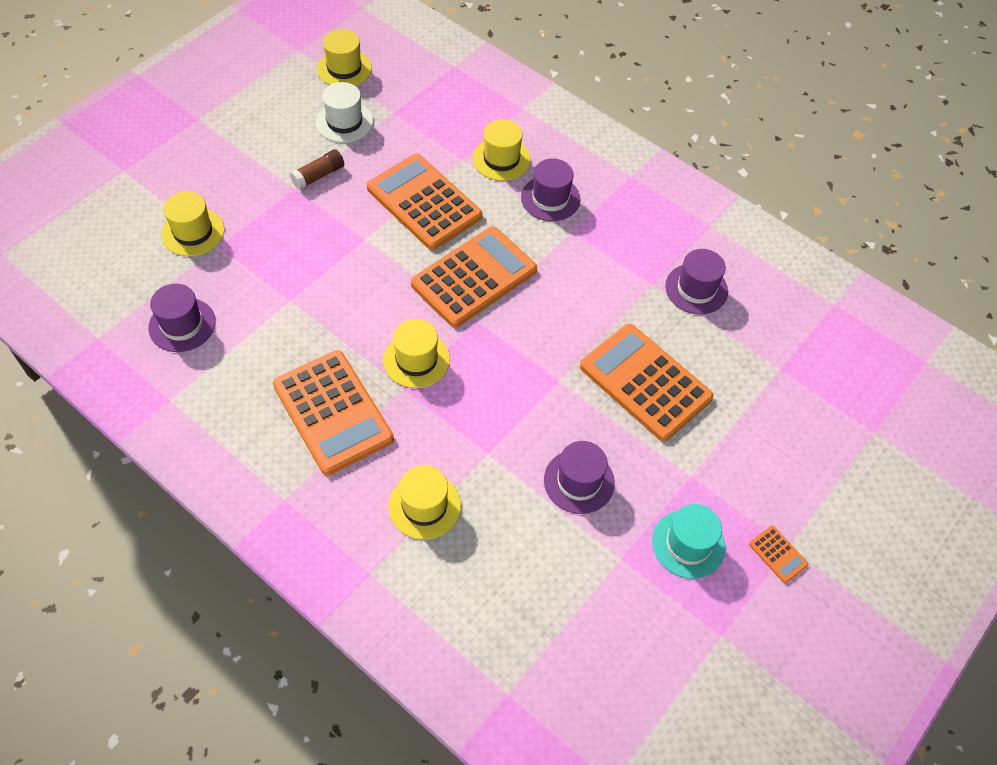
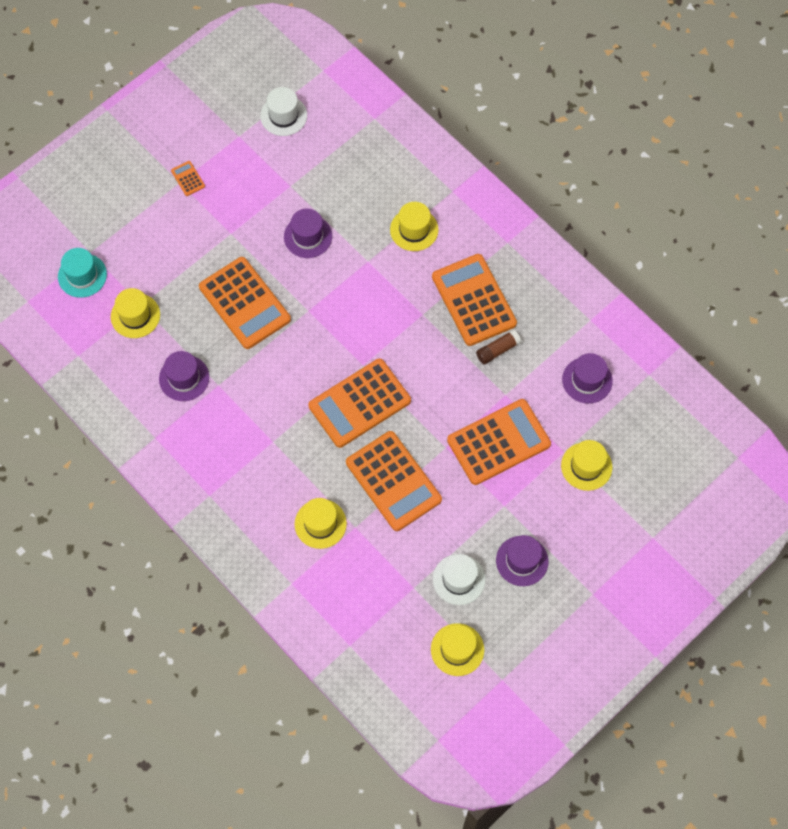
camera: 170 degrees left, 10 degrees up
(299, 249) = (498, 442): none -> orange calculator
(318, 175) = (482, 518): brown glue stick -> brown glue stick (497, 350)
(416, 360) = (411, 336): yellow hat -> yellow hat (135, 315)
(550, 198) = (284, 476): purple hat -> purple hat (522, 561)
(659, 682) = (283, 115): none -> white hat
(688, 544) = (244, 190): turquoise hat -> turquoise hat (82, 275)

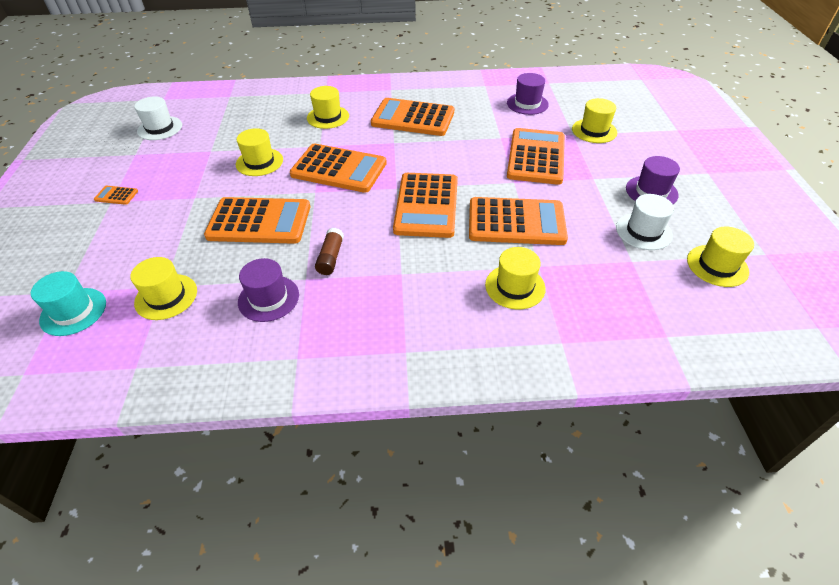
camera: 50 degrees left, 20 degrees down
(308, 236) = (259, 162): purple hat -> yellow hat
(350, 303) = (339, 169): none -> orange calculator
(497, 350) = (462, 126): brown glue stick -> brown glue stick (330, 257)

